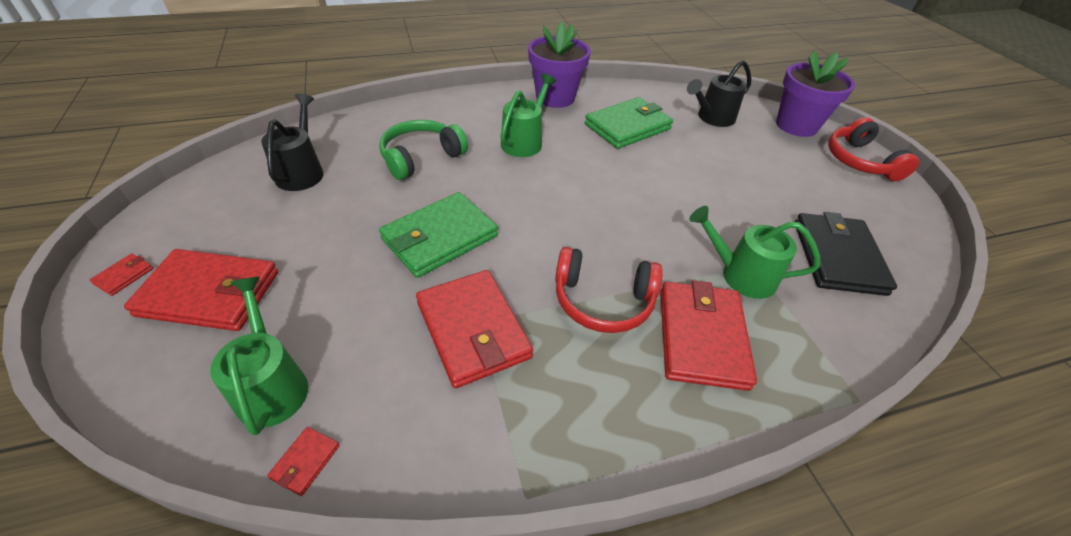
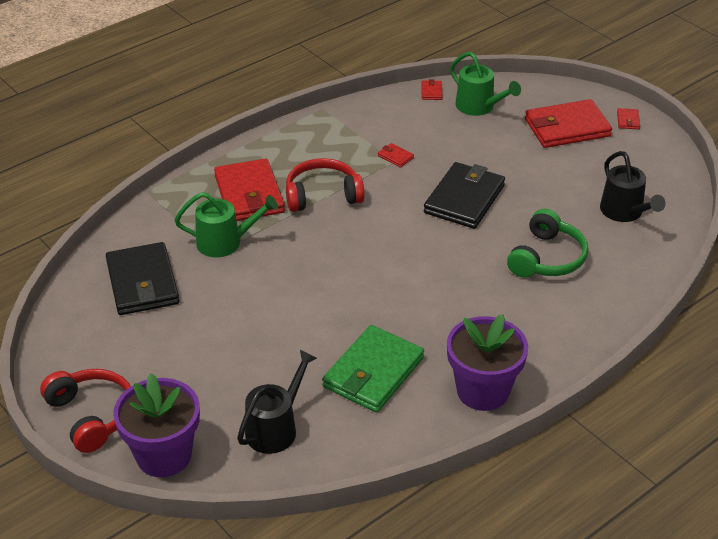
camera: 160 degrees right, 5 degrees down
(439, 238) = (464, 199): green wallet -> black wallet
(473, 330) = (395, 157): red wallet -> red wallet, size x0.40
(524, 141) = (469, 310): green watering can -> none

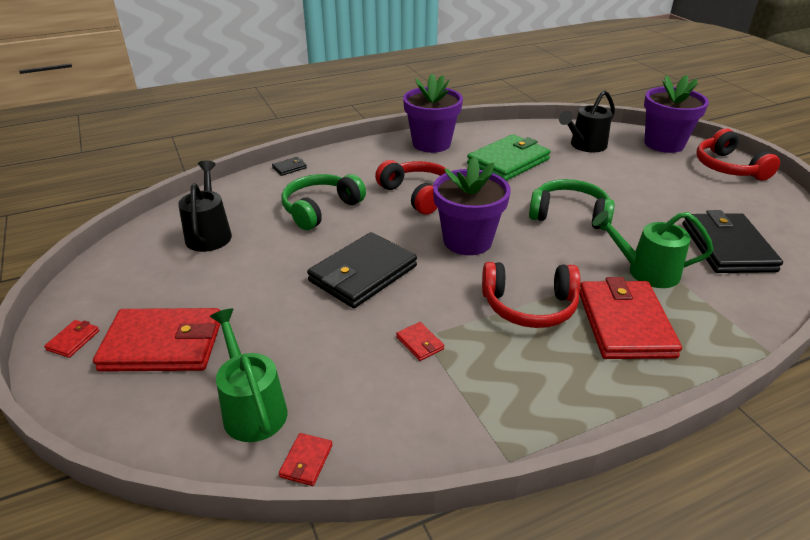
camera: 165 degrees left, 5 degrees down
(294, 297) = (569, 215): none -> green headphones
(388, 246) = (467, 241): none -> purple flower pot
(459, 296) = (418, 194): none -> red headphones
(626, 310) = (289, 168): none -> black wallet

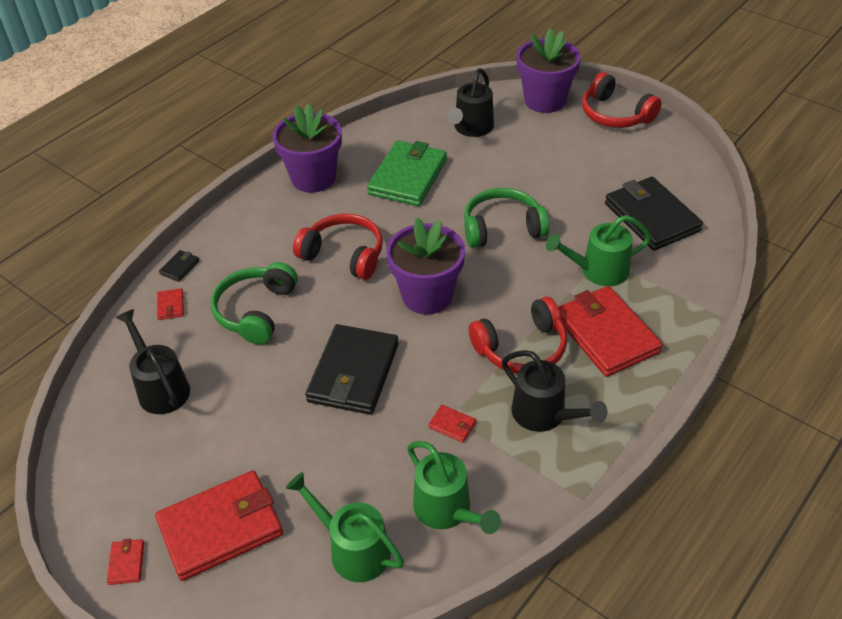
camera: 25 degrees left, 10 degrees up
(306, 461) = (431, 572): red wallet -> red wallet (170, 306)
(363, 412) = (447, 511): none -> green watering can
(517, 368) = (545, 415): none -> black watering can

